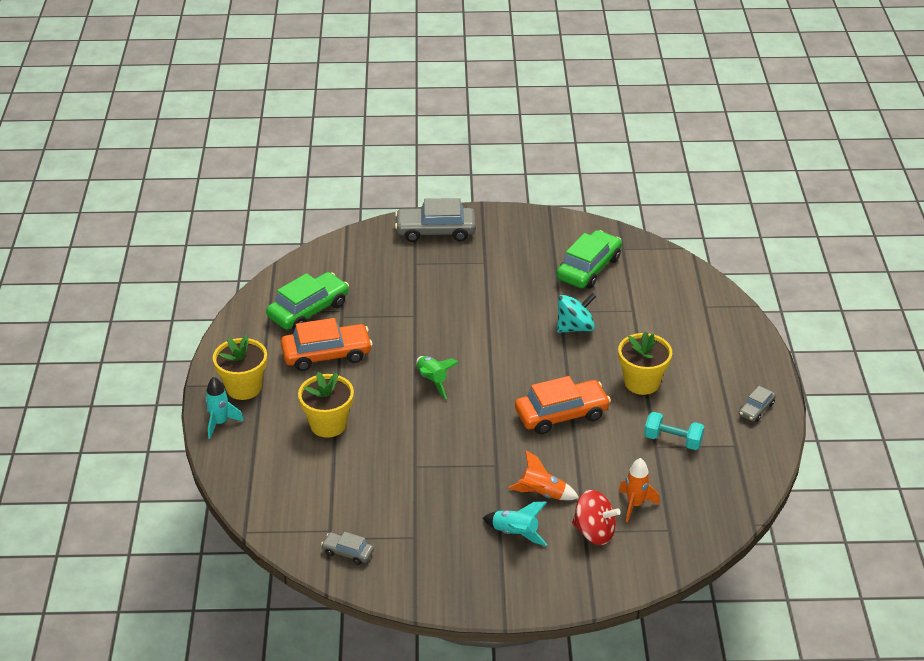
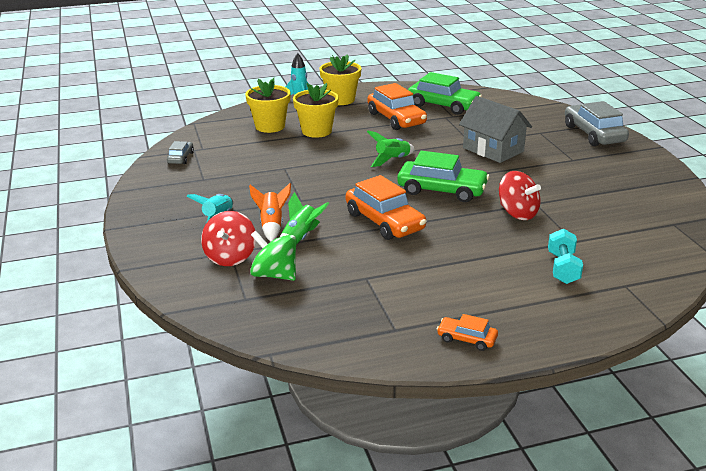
camera: 75 degrees right, 10 degrees down
(440, 305) = (493, 150): none -> grey house
(574, 477) = (300, 238): none -> green rocket
(575, 327) = (517, 213): turquoise spinning top -> red spinning top
(589, 268) = (618, 209): green car -> green car (442, 190)
(635, 505) = (275, 275): orange rocket -> green spinning top
(641, 382) = (461, 259): yellow flower pot -> yellow flower pot (270, 126)
(673, 440) = (381, 287): turquoise dumbbell -> turquoise dumbbell (563, 268)
(756, 409) = (466, 339): grey car -> orange car

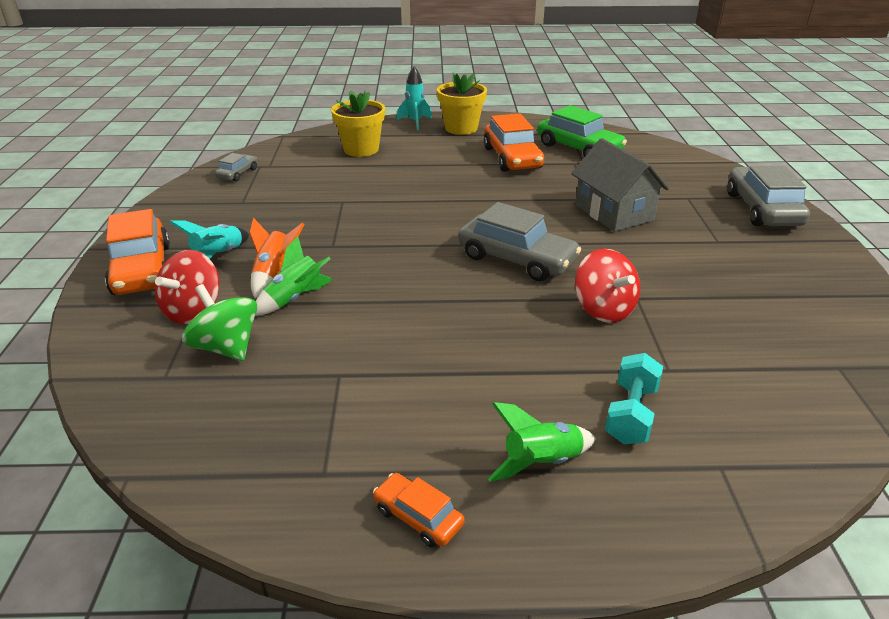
camera: 15 degrees right, 5 degrees up
(316, 131) = (409, 161): yellow flower pot -> none
(384, 221) = (416, 292): orange car -> orange car (142, 269)
(392, 160) = (477, 209): green rocket -> green rocket (541, 462)
(442, 190) = (516, 259): green car -> grey car

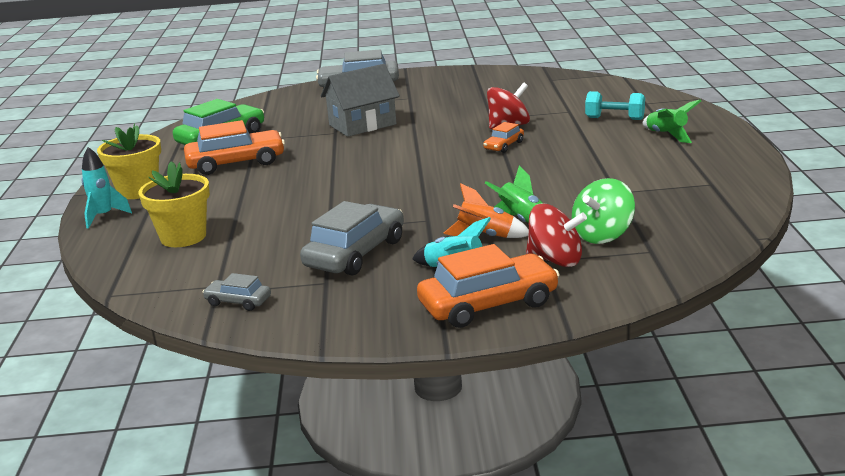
camera: 90 degrees left, 10 degrees down
(418, 517) = (726, 158): orange car -> orange car (504, 146)
(516, 259) = (443, 151): grey car -> grey car (355, 253)

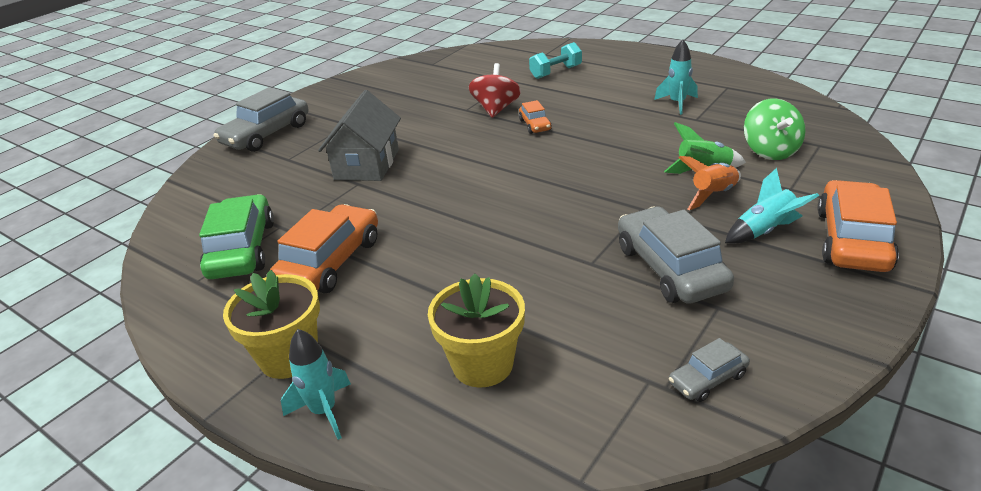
camera: 50 degrees left, 10 degrees up
(555, 260) = (796, 183): red spinning top -> none
(635, 176) = (677, 103): none -> turquoise rocket
(666, 135) = (619, 69): green rocket -> none

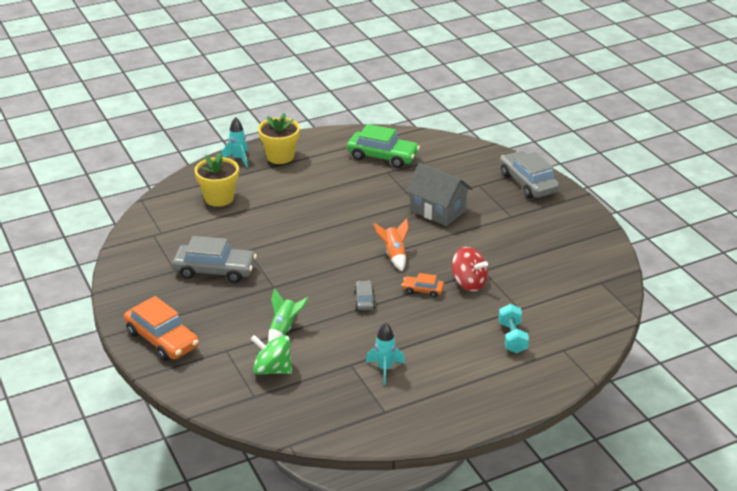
camera: 115 degrees right, 0 degrees up
(330, 262) = (340, 178): orange car -> none
(707, 379) = (144, 246): grey car -> grey car (364, 300)
(713, 195) = (255, 317): orange rocket -> orange rocket (394, 255)
(765, 231) = (204, 315): turquoise rocket -> none

